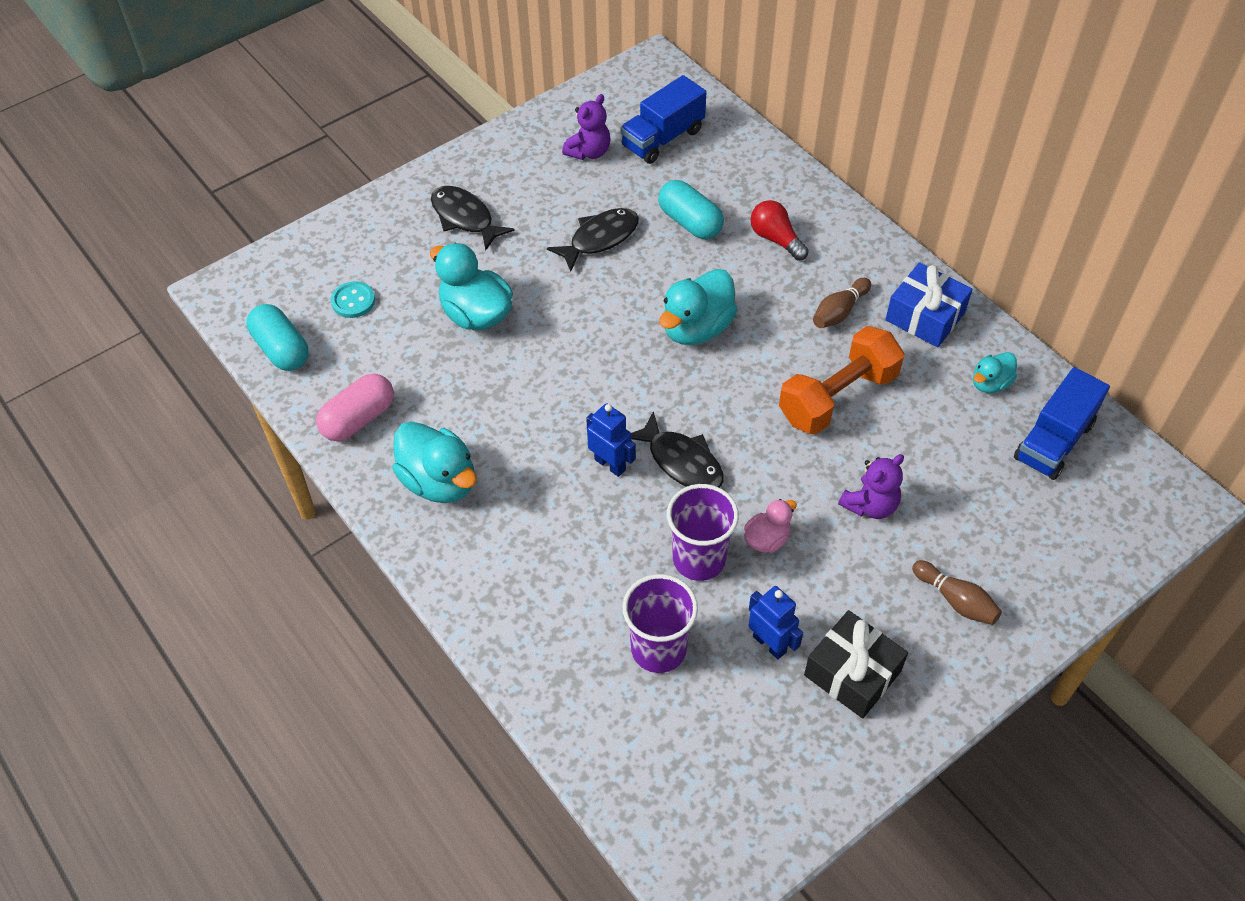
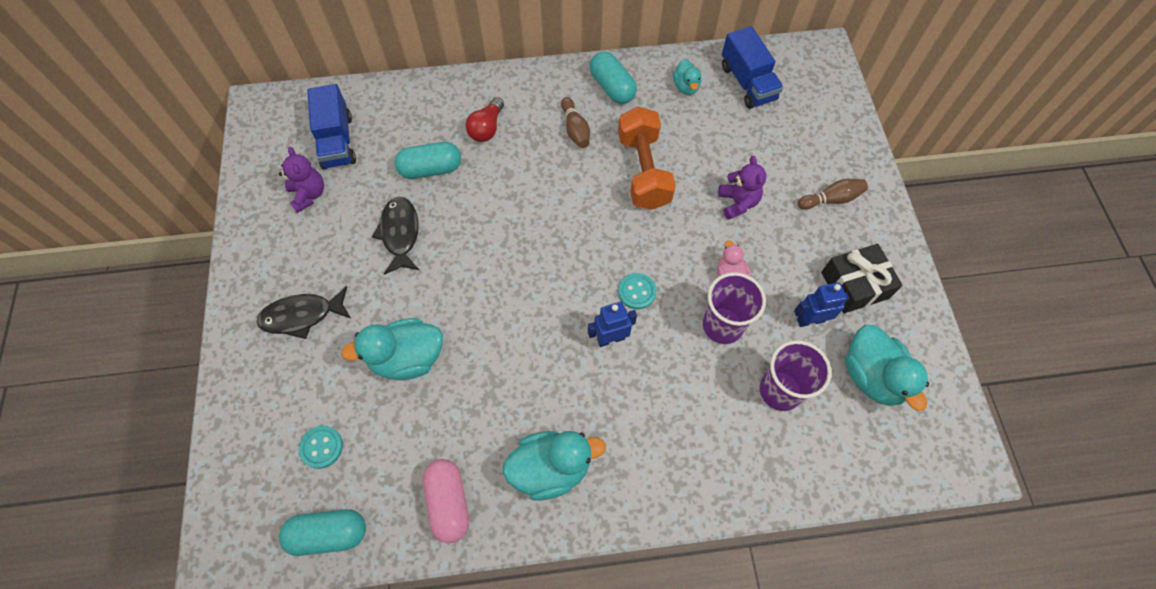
camera: 60 degrees left, 10 degrees up
(681, 461) = (637, 292): black fish -> turquoise button
(696, 328) = (529, 218): turquoise duck -> turquoise duck (872, 376)
(776, 239) = (487, 128): red light bulb -> red light bulb turned 60 degrees counterclockwise
(925, 316) = (612, 87): blue gift -> turquoise capsule

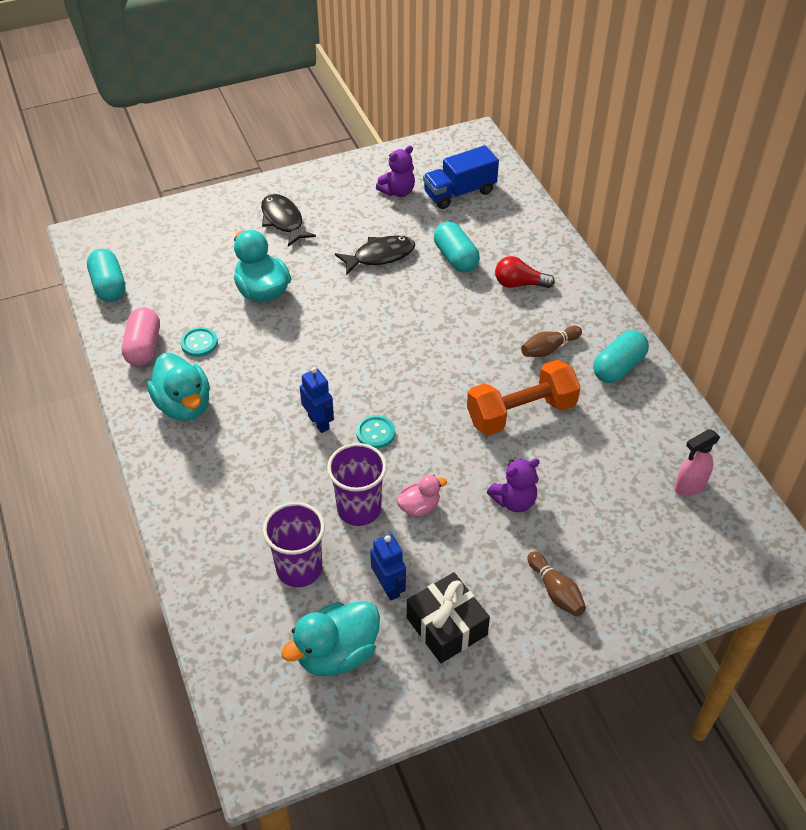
camera: 75 degrees right, 15 degrees down
(321, 447) = (175, 263): turquoise button -> turquoise button (199, 343)
(449, 503) = (143, 347): pink capsule -> pink capsule turned 60 degrees counterclockwise
(686, 87) = (653, 430): turquoise duck -> none
(747, 83) = (689, 487): blue truck -> pink spray bottle

